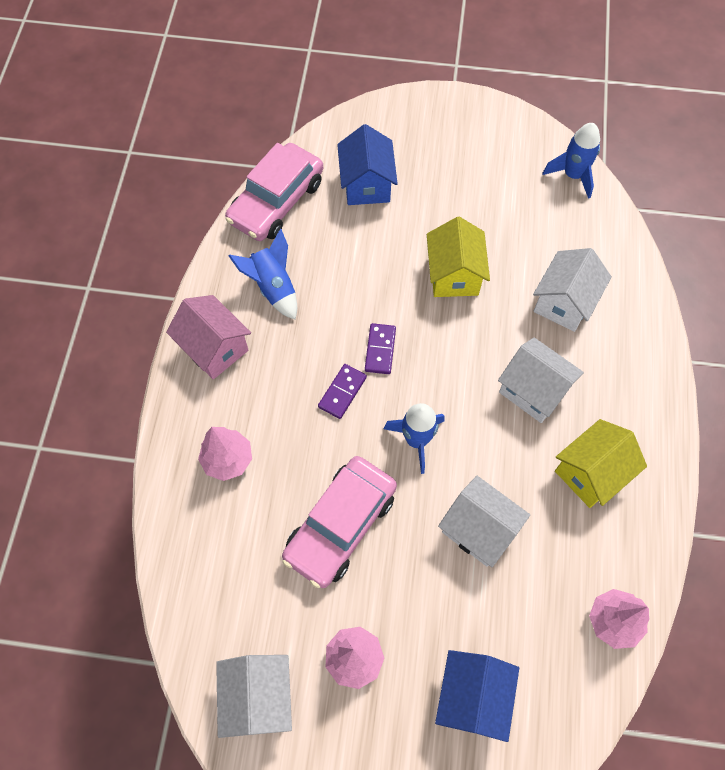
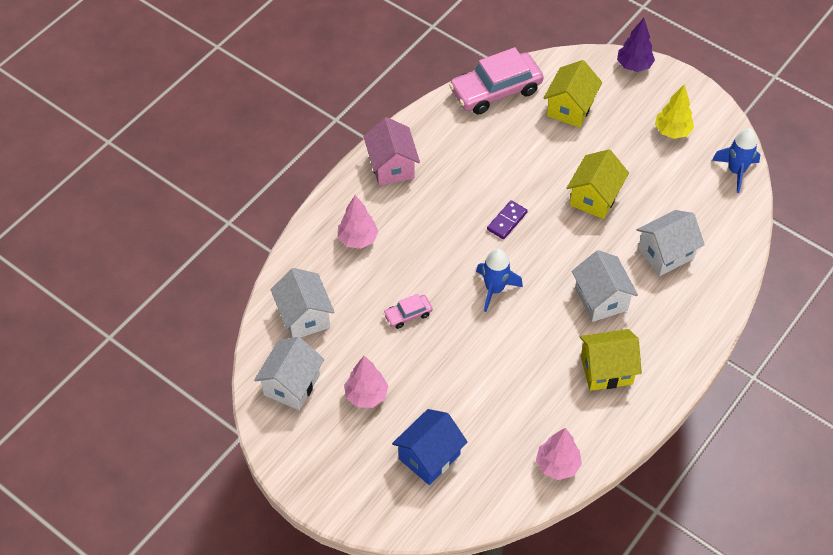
camera: 30 degrees right, 10 degrees down
(273, 287) = (457, 146): blue rocket -> none
(340, 525) = (408, 314): pink car -> pink car, size x0.47
(342, 392) = (462, 235): purple domino -> none
(366, 185) = (570, 108): blue house -> yellow house
(402, 107) = (634, 66): none -> purple tree
(478, 529) = (501, 364): white house -> white house (304, 316)
(484, 161) = (672, 131): none -> yellow tree

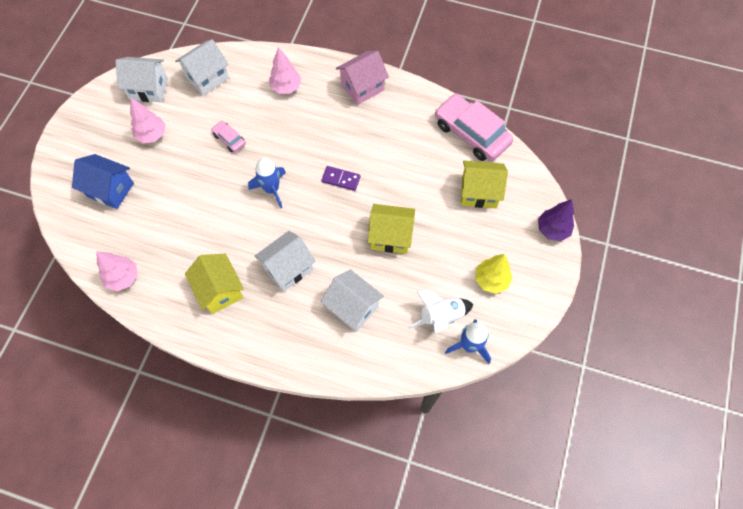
camera: 70 degrees right, 10 degrees up
(698, 184) = (440, 316): none -> white rocket

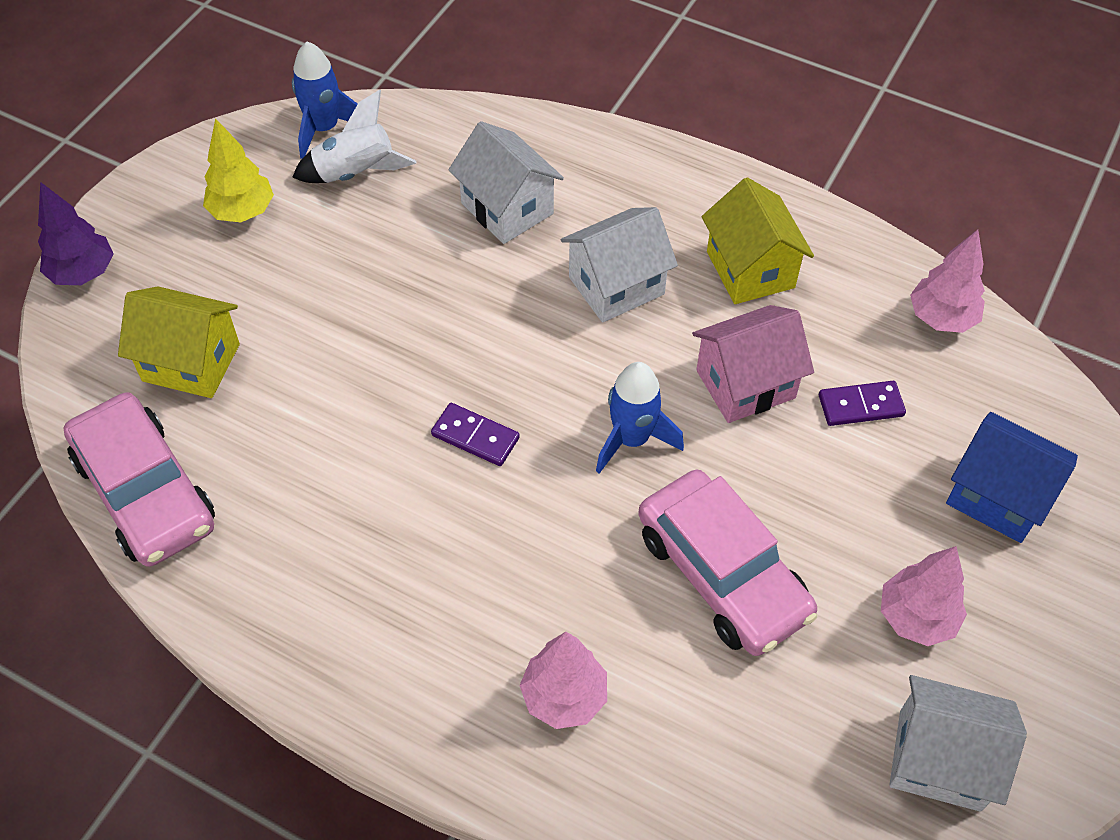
camera: 170 degrees left, 10 degrees down
(167, 223) = (861, 406): none -> purple domino
(207, 77) = (777, 768): white house -> none
(229, 139) = (722, 574): pink car -> pink car, size x2.13
(362, 87) = (363, 661): pink house -> pink house (745, 384)
(390, 236) = (403, 310): yellow house -> none

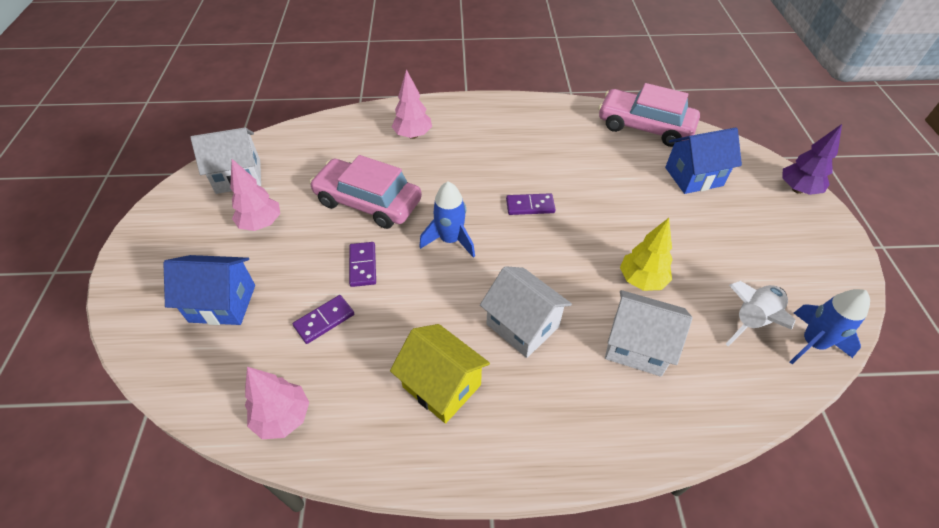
camera: 150 degrees right, 5 degrees down
(191, 362) = (693, 176): yellow house -> blue house
(242, 212) = (776, 259): yellow tree -> yellow tree (641, 280)
(616, 285) = (522, 325): white house -> white house turned 75 degrees counterclockwise
(745, 384) = (403, 300): pink house -> none
(779, 460) = (362, 265): none -> purple domino

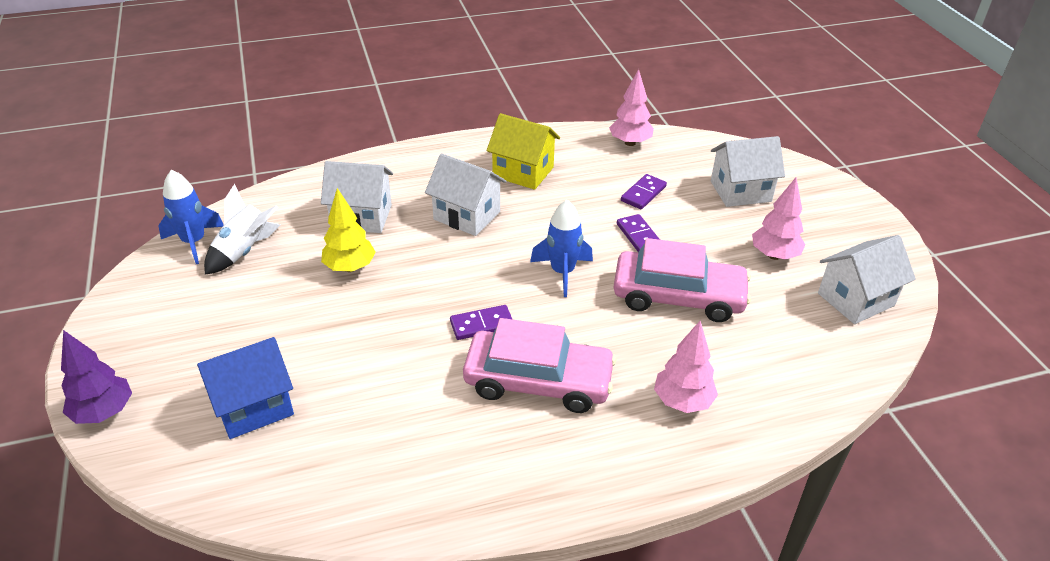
camera: 165 degrees right, 10 degrees down
(222, 303) = (740, 191): blue house -> white house
(644, 126) = (311, 494): pink car -> pink car (538, 381)

